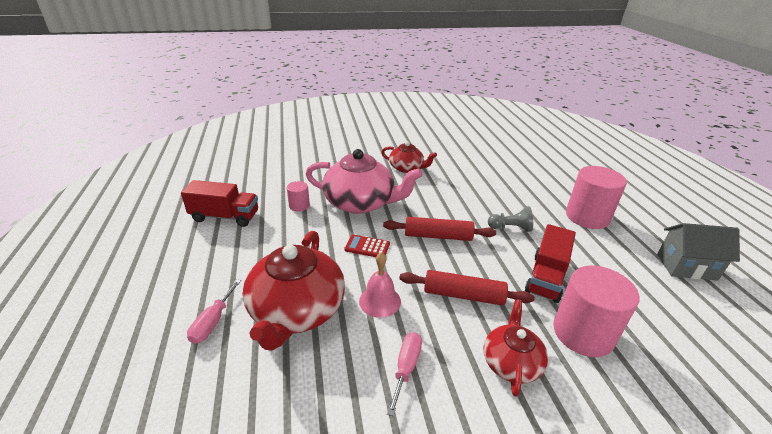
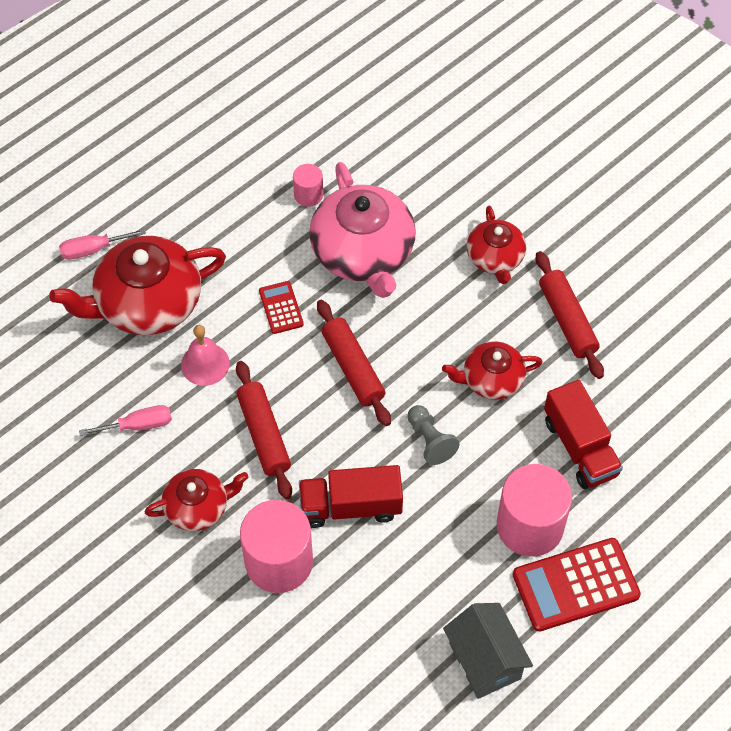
camera: 60 degrees right, 25 degrees up
(225, 216) = (235, 141): red truck -> red truck (580, 447)
(461, 164) = (567, 320): none -> red rolling pin
(481, 195) = (491, 379): none -> red teapot
(632, 217) = (575, 585): none -> red calculator

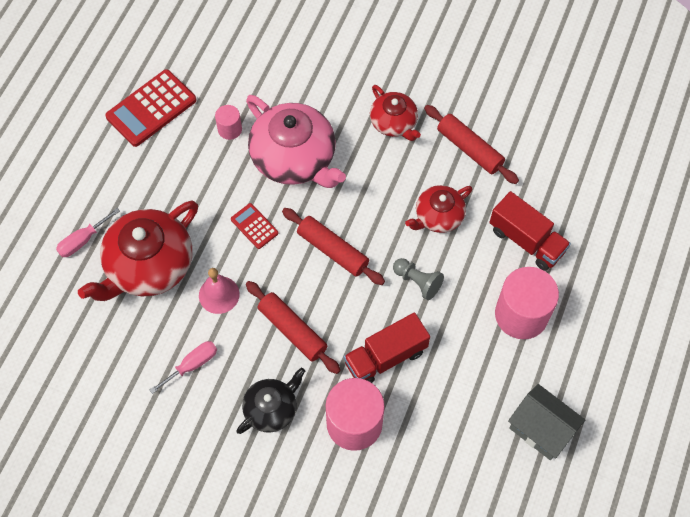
camera: 25 degrees left, 5 degrees up
(198, 507) = (271, 408): red teapot -> black teapot
(575, 585) = (575, 344): red calculator -> red calculator (151, 108)

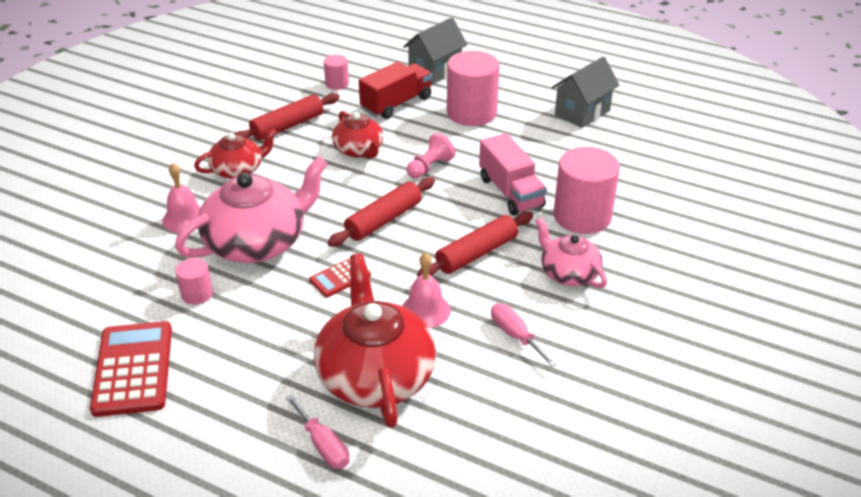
camera: 85 degrees left, 25 degrees down
(148, 265) = (375, 374): red teapot -> red teapot turned 150 degrees counterclockwise
(151, 108) = (133, 369): red calculator -> red calculator turned 150 degrees counterclockwise
(271, 408) = (568, 273): black teapot -> pink teapot
(321, 98) = (185, 218): none -> pink bell
(385, 357) = (510, 192): red truck -> pink truck
(417, 282) = (430, 167): grey pawn -> pink pawn
(555, 180) = (337, 84): none -> pink cylinder
(600, 272) = (435, 71): none -> grey house

